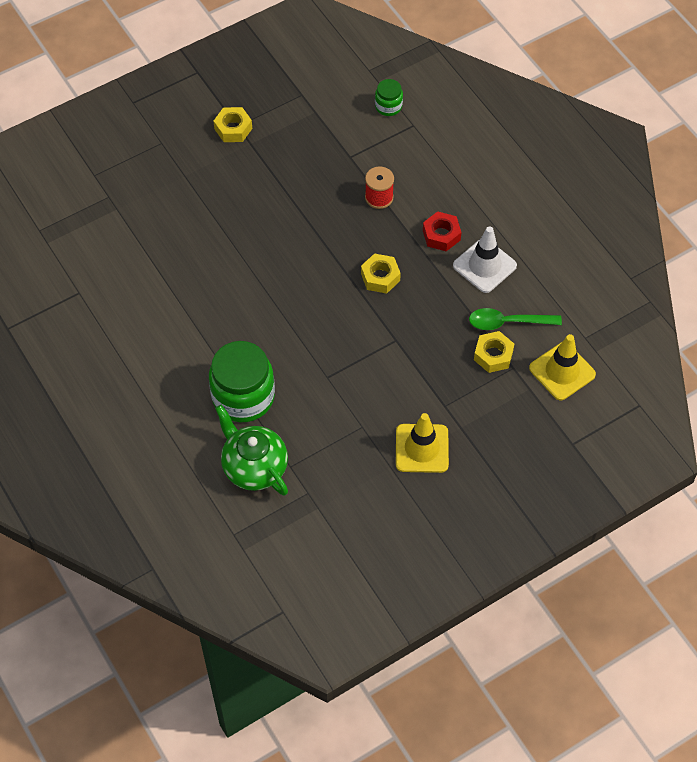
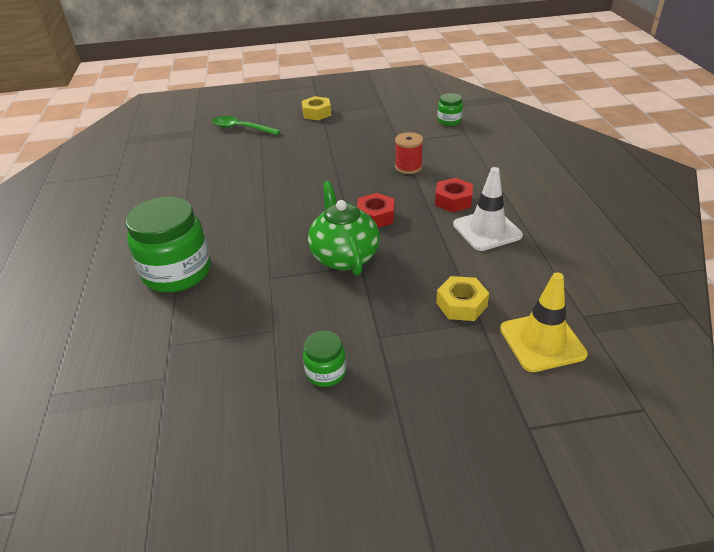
camera: 25 degrees right, 20 degrees down
(254, 467) = (133, 334): green teapot -> green teapot (344, 256)
(380, 277) = (375, 216): yellow nut -> red nut
(422, 448) = (326, 372): yellow traffic cone -> green jar
(508, 322) = (492, 280): green spoon -> green spoon (241, 128)

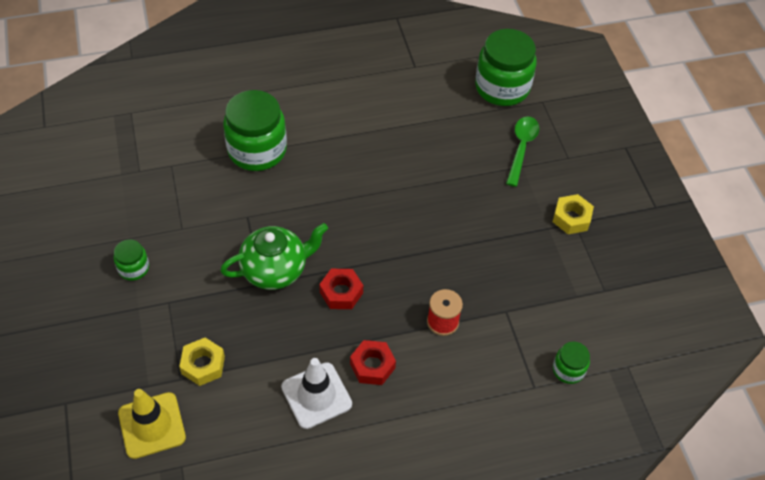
camera: 80 degrees right, 15 degrees up
(171, 134) = (502, 88): none -> green jar

